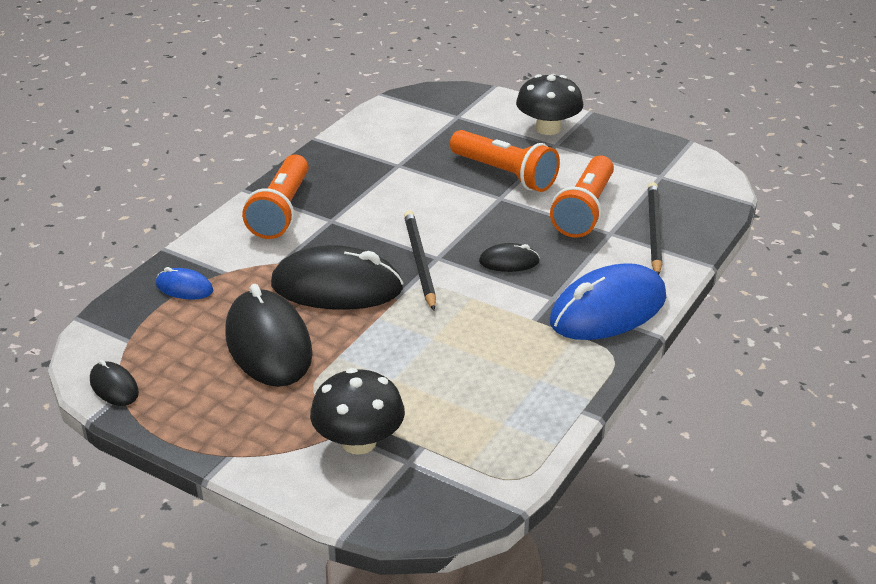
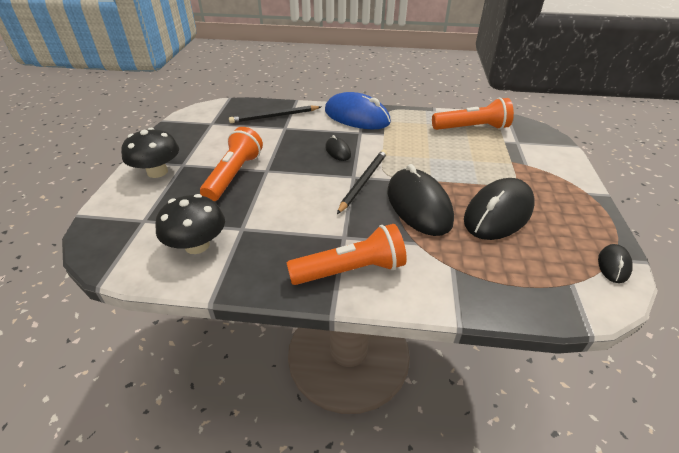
camera: 115 degrees left, 5 degrees up
(184, 288) = (492, 282): blue mouse -> none
(359, 442) = (525, 157): black mushroom -> black mushroom (197, 245)
(419, 261) = (363, 181): black pencil -> black pencil turned 150 degrees clockwise
(585, 210) = (265, 139): orange flashlight -> orange flashlight (471, 128)

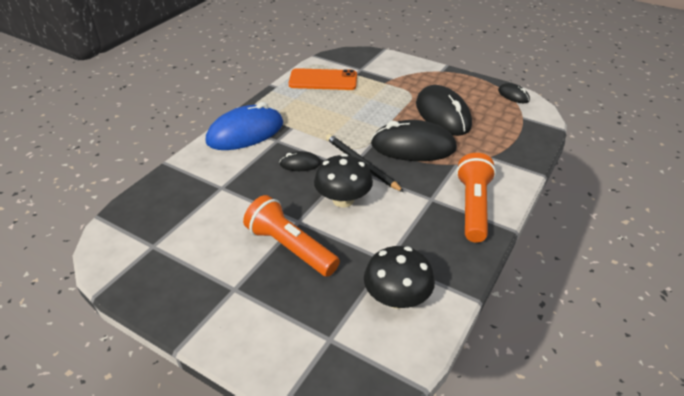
camera: 65 degrees left, 0 degrees up
(157, 172) = (234, 315): black mushroom -> black mushroom (343, 200)
(274, 116) = (188, 189): black pencil -> none
(471, 128) = (323, 80): orange flashlight -> orange phone

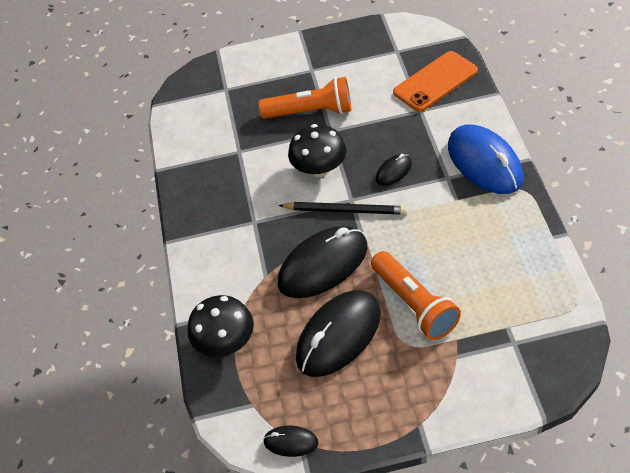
camera: 145 degrees right, 10 degrees up
(245, 133) = (484, 163): blue mouse -> blue mouse turned 45 degrees counterclockwise
(323, 80) = (524, 286): orange phone -> orange phone (435, 82)
(397, 298) = (209, 134): black mushroom -> black mushroom (225, 342)
(442, 115) = (339, 335): black mouse -> black mouse turned 75 degrees counterclockwise
(473, 207) = (214, 239): orange flashlight -> orange flashlight (414, 304)

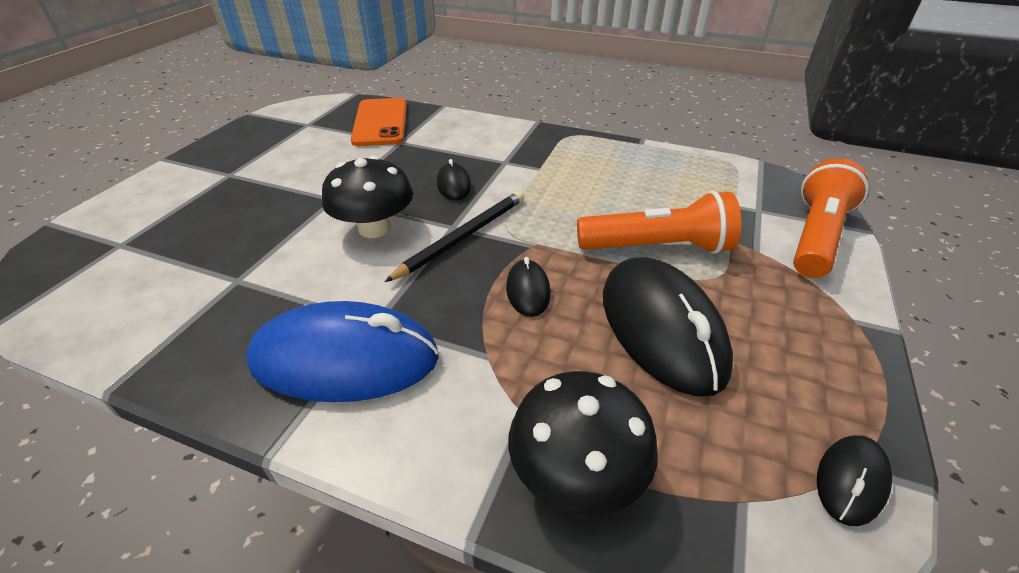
camera: 65 degrees left, 10 degrees down
(310, 112) = (284, 199): orange flashlight -> orange flashlight (816, 236)
(323, 265) = (528, 290): black mouse -> black mouse, size x0.47
(484, 163) = (514, 139): blue mouse -> blue mouse (345, 359)

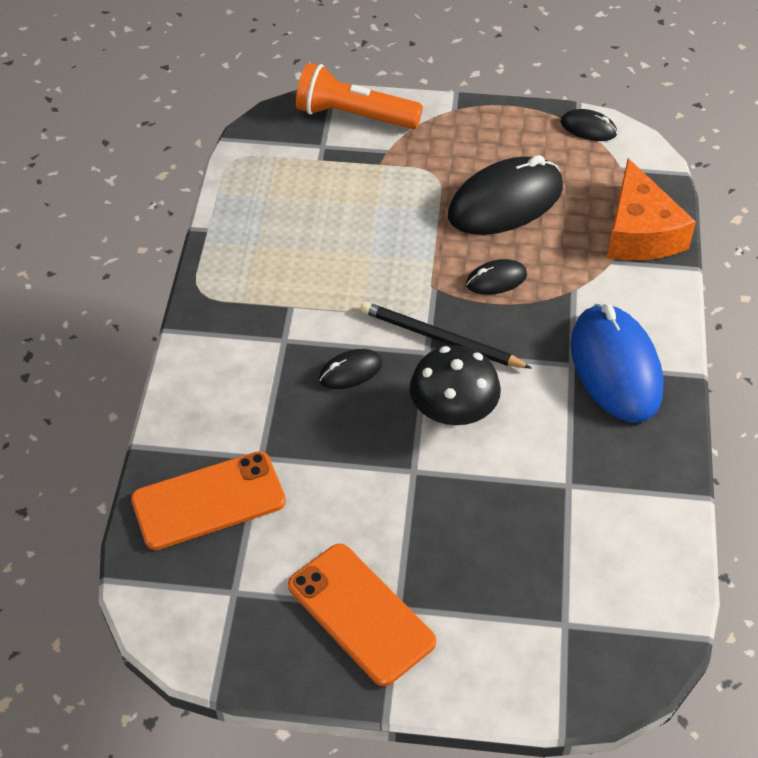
camera: 105 degrees left, 10 degrees up
(242, 160) = (360, 614): none -> orange phone
(576, 474) = (640, 232): black mushroom -> orange cheese
(657, 247) = (406, 208): orange flashlight -> none

